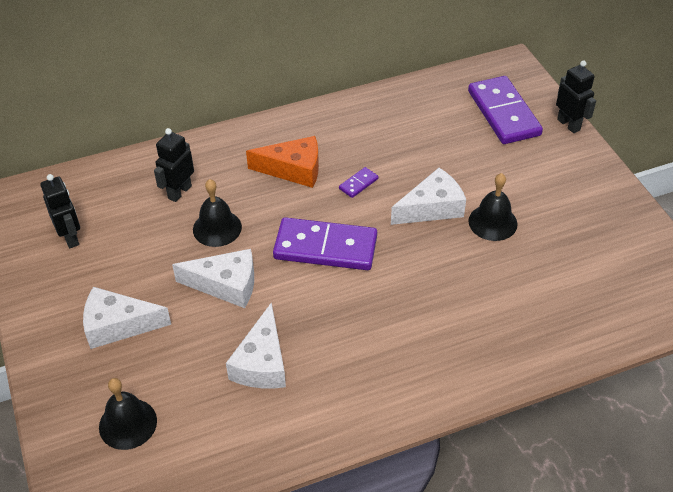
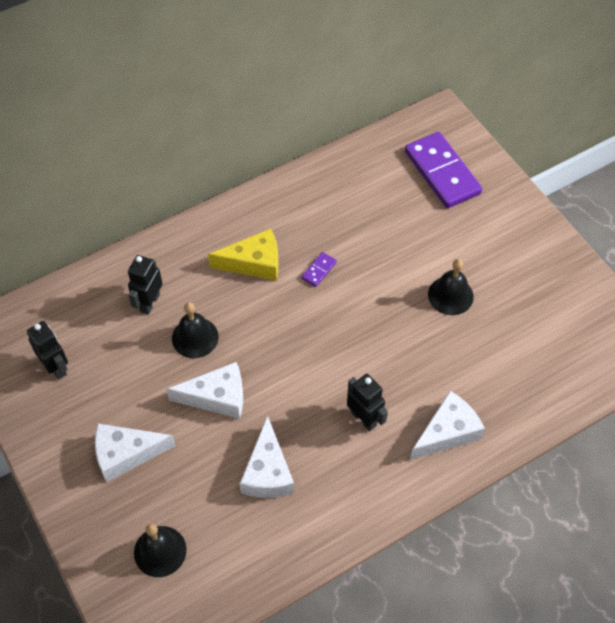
camera: 10 degrees left, 10 degrees up
(293, 169) = (254, 263): orange cheese -> yellow cheese
(325, 247) = (301, 344): purple domino -> none
(432, 208) = (392, 287): white cheese -> white cheese (447, 432)
(569, 124) = (505, 178): black robot -> black robot (364, 418)

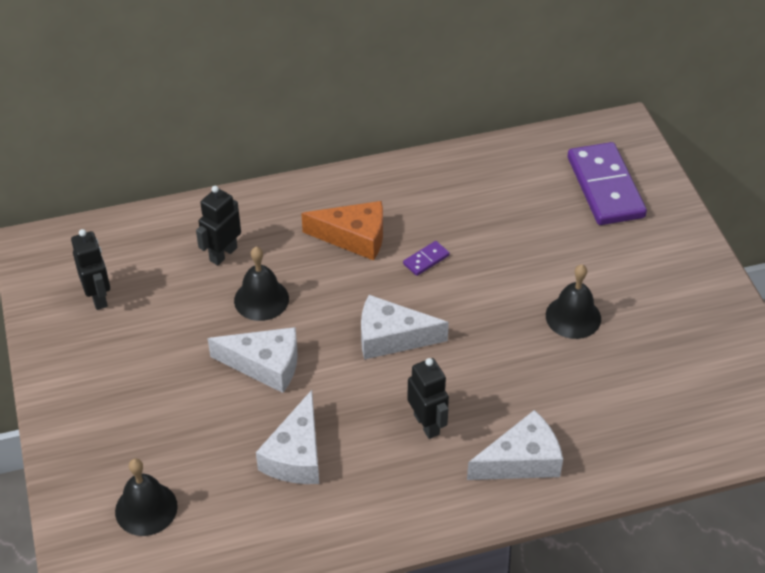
camera: 15 degrees right, 10 degrees down
(126, 454) = (143, 401): white cheese -> white cheese (391, 337)
(254, 263) = (354, 237): yellow cheese -> orange cheese

